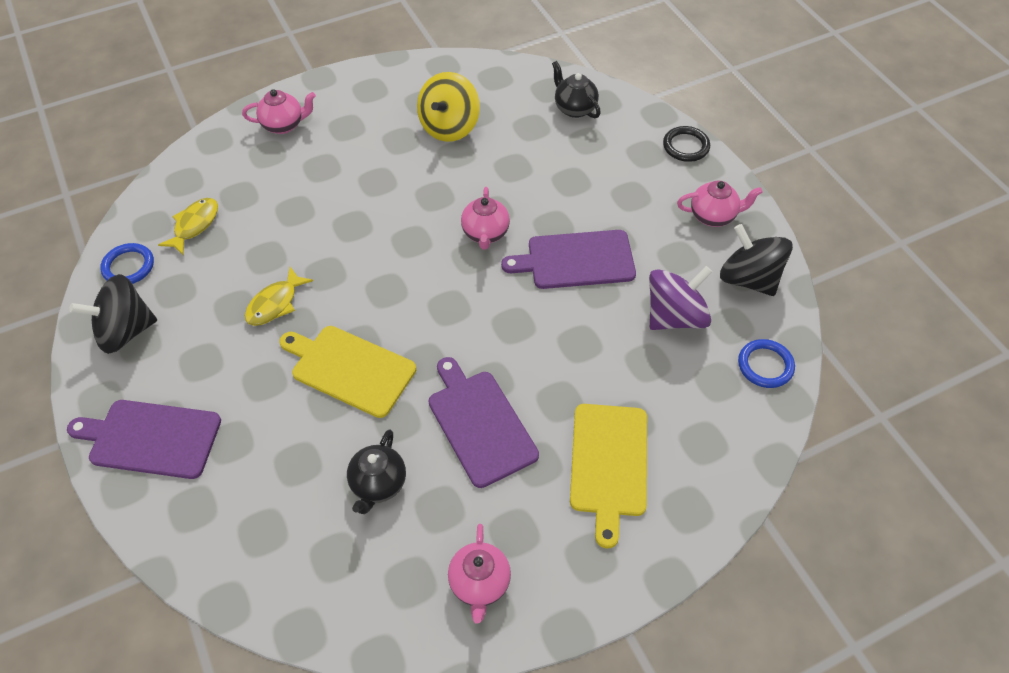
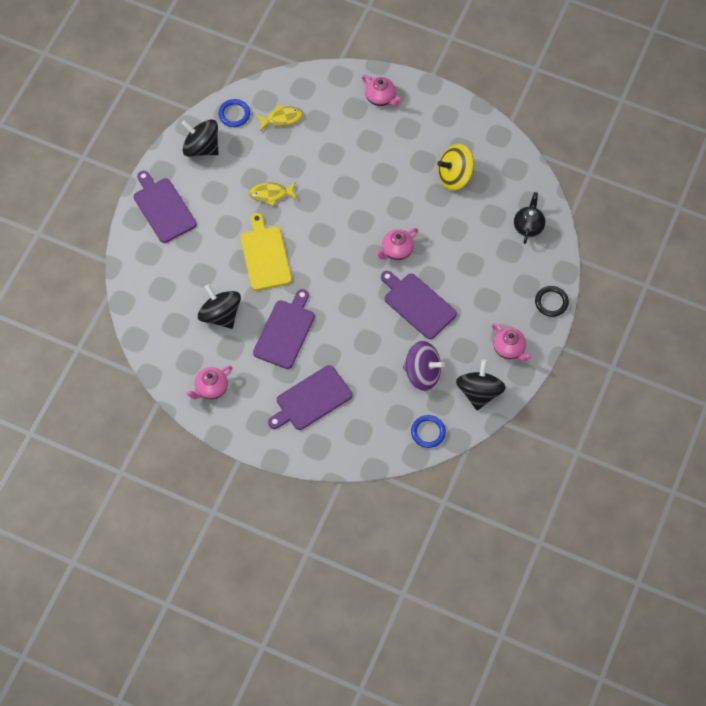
camera: 50 degrees right, 10 degrees up
(378, 484) = (220, 314): black teapot -> black spinning top
(609, 464) = (311, 399): yellow cutting board -> purple cutting board

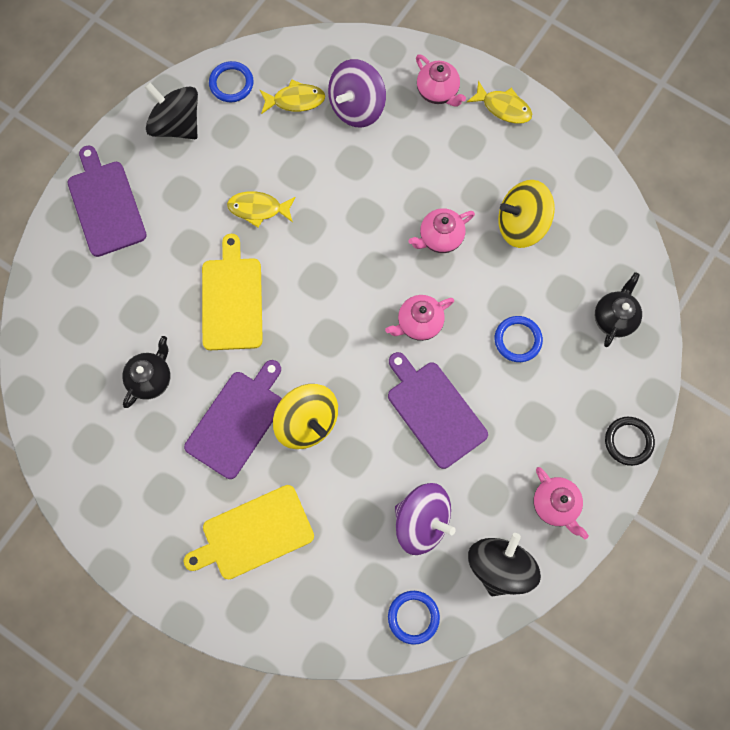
camera: 10 degrees right, 10 degrees up
(211, 388) = (114, 490): pink teapot -> pink teapot (440, 238)
(220, 314) = (151, 378): black spinning top -> black teapot
(311, 399) = (253, 533): purple cutting board -> yellow cutting board
(326, 116) = (357, 107): none -> purple spinning top
(333, 324) = (307, 421): none -> yellow spinning top
(428, 101) = (503, 107): none -> yellow fish
(466, 250) = (517, 340): none -> blue ring

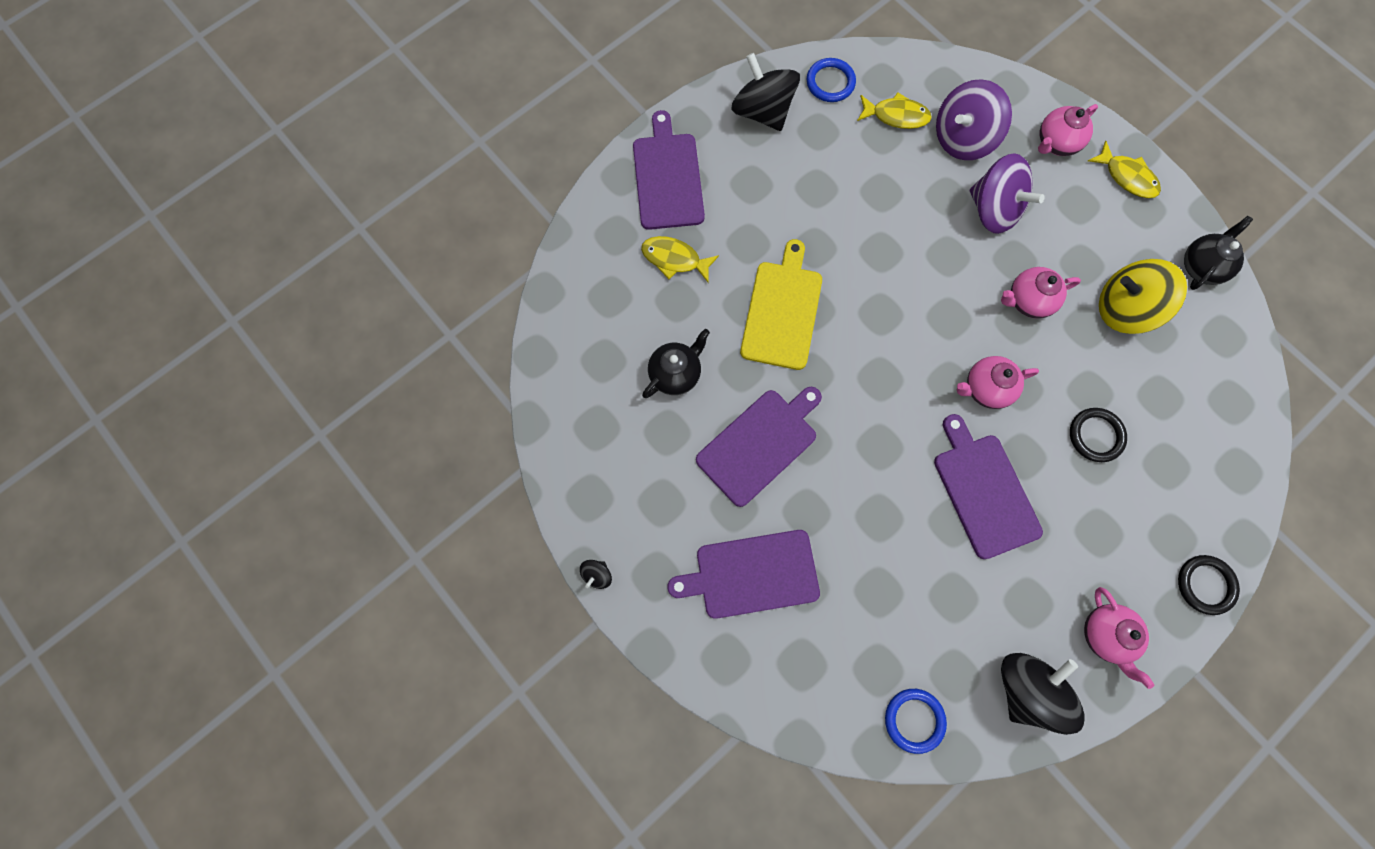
camera: 15 degrees right, 0 degrees up
(122, 569) = (597, 574): none -> black spinning top
(253, 533) = (751, 574): yellow cutting board -> purple cutting board
(258, 209) = (831, 221): yellow fish -> yellow fish (674, 259)
(307, 421) = (838, 465): yellow spinning top -> none
(422, 520) = (945, 611): purple spinning top -> purple spinning top (993, 209)
(438, 92) = (1055, 143): pink teapot -> pink teapot turned 75 degrees clockwise
(517, 340) = (1095, 435): blue ring -> black ring
(613, 318) = (1212, 439): black teapot -> black teapot (1201, 266)

